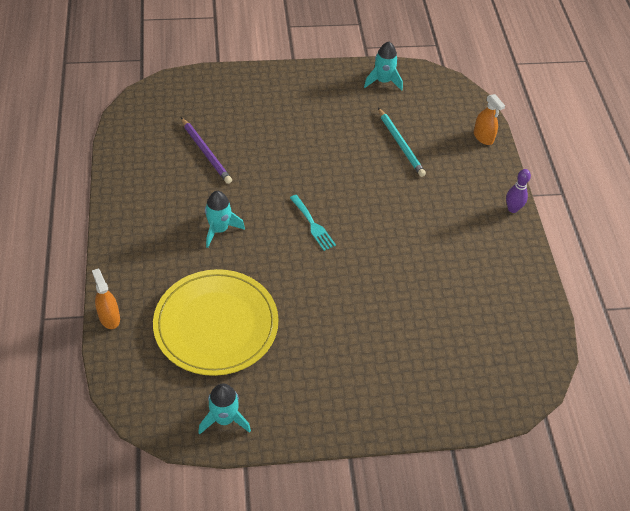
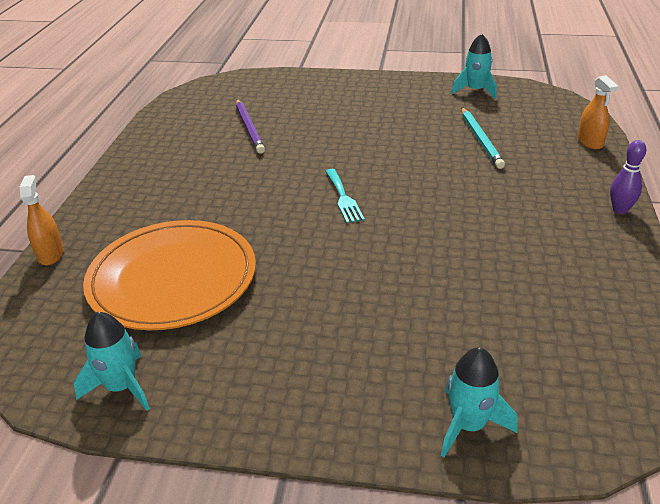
camera: 20 degrees right, 15 degrees down
(216, 324) = (172, 278): yellow plate -> orange plate
(219, 229) = (228, 190): turquoise rocket -> turquoise rocket (468, 425)

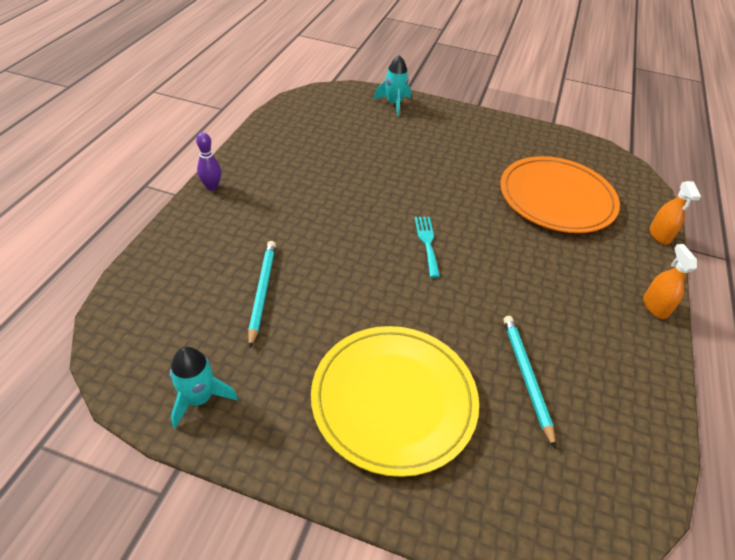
camera: 175 degrees left, 10 degrees up
(121, 387) = (563, 145): turquoise rocket -> none
(249, 128) = (526, 377): purple pencil -> turquoise pencil
(347, 106) = (394, 399): none -> yellow plate
(590, 142) = (155, 263): orange spray bottle -> orange spray bottle (655, 306)

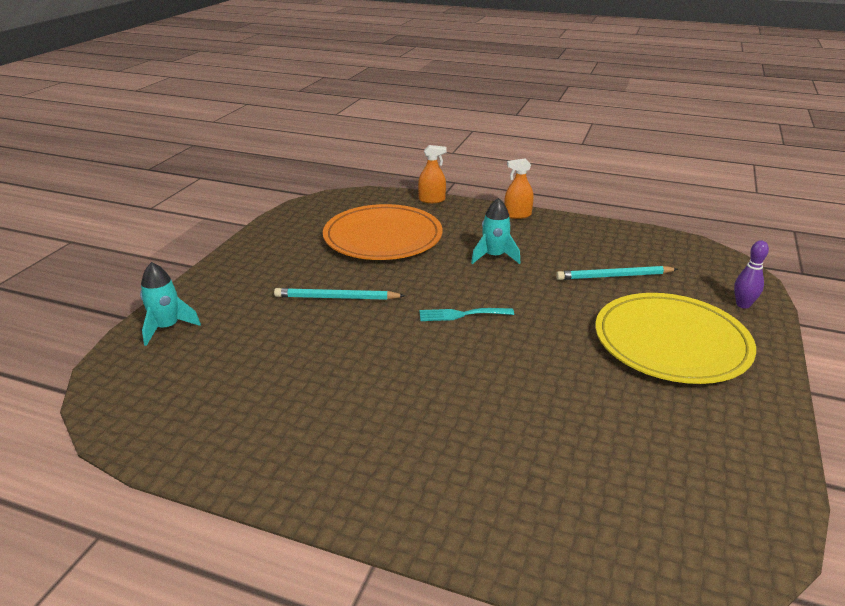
camera: 85 degrees left, 15 degrees down
(199, 398) = (741, 473): turquoise rocket -> turquoise rocket (494, 256)
(212, 187) = (359, 513): purple bowling pin -> purple bowling pin (743, 305)
(262, 292) = (570, 436): turquoise pencil -> turquoise pencil (337, 298)

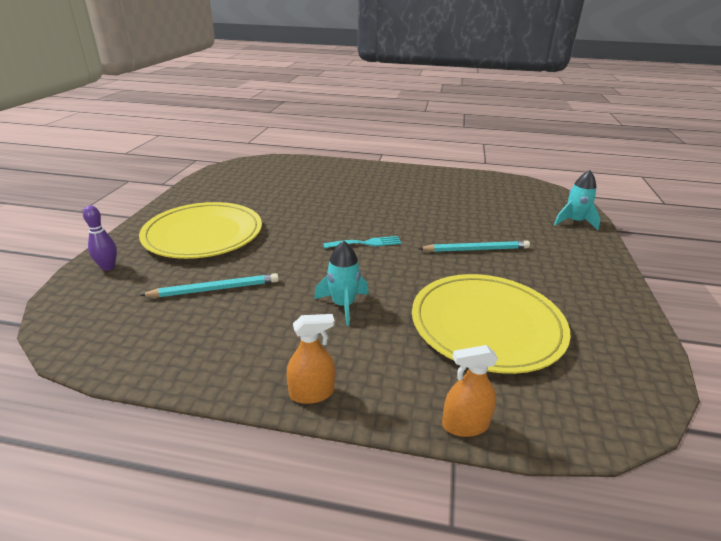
camera: 170 degrees right, 0 degrees up
(383, 237) = (487, 325): orange plate -> yellow plate

